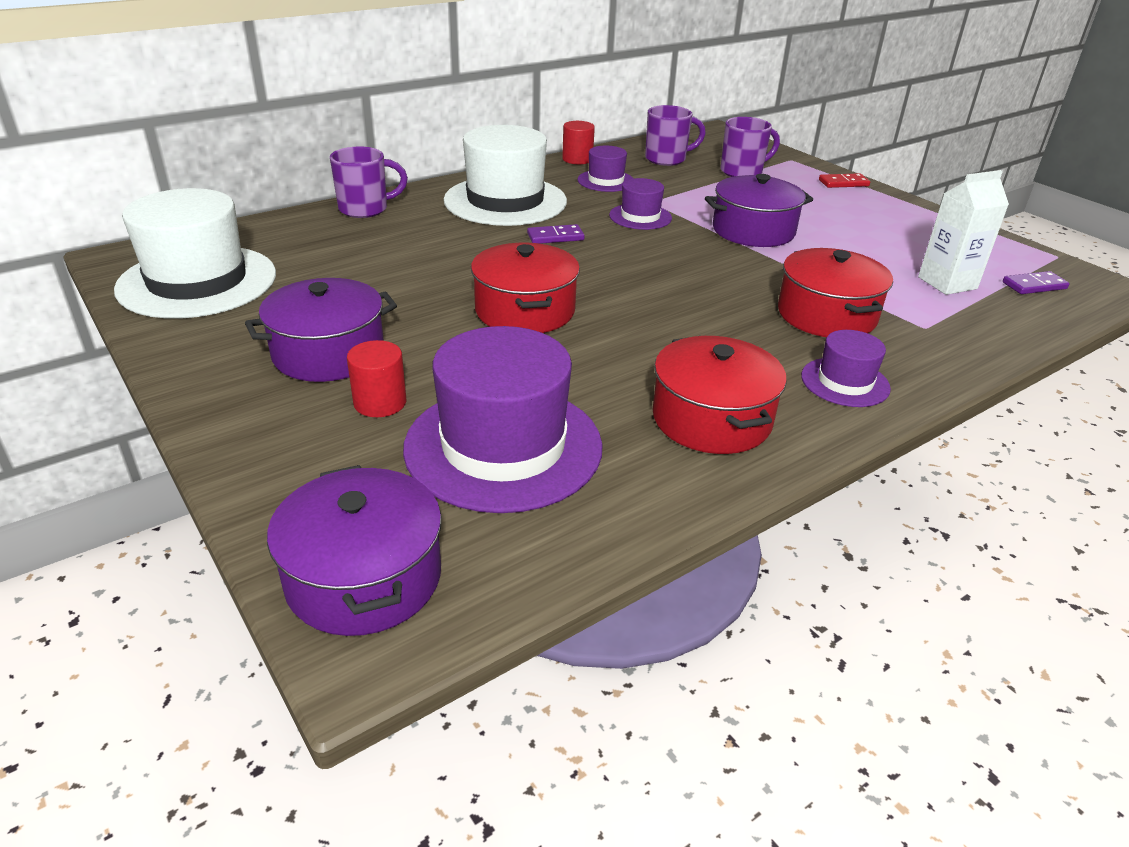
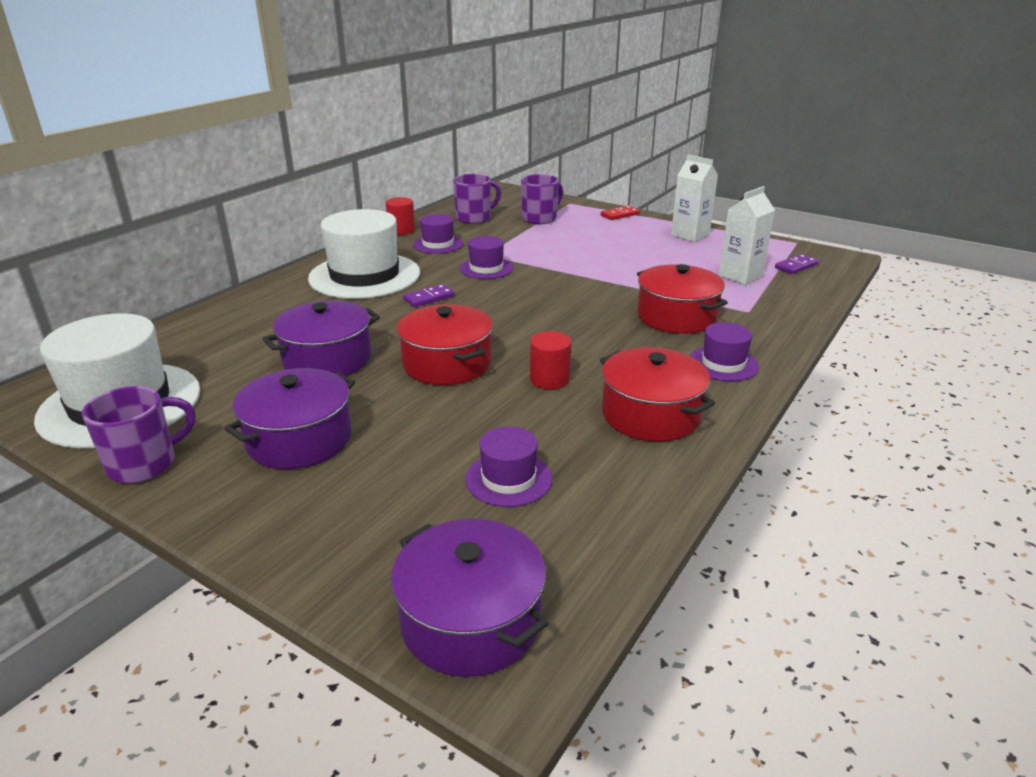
camera: 20 degrees left, 5 degrees down
(365, 209) = (241, 306): purple mug -> purple mug (144, 464)
(380, 402) = (377, 470): red cylinder -> red cylinder (549, 379)
(503, 446) = (508, 479): purple hat -> purple hat, size x0.50
(753, 231) = (580, 263): purple pot -> purple pot (327, 359)
(916, 222) = (690, 235): none -> white carton

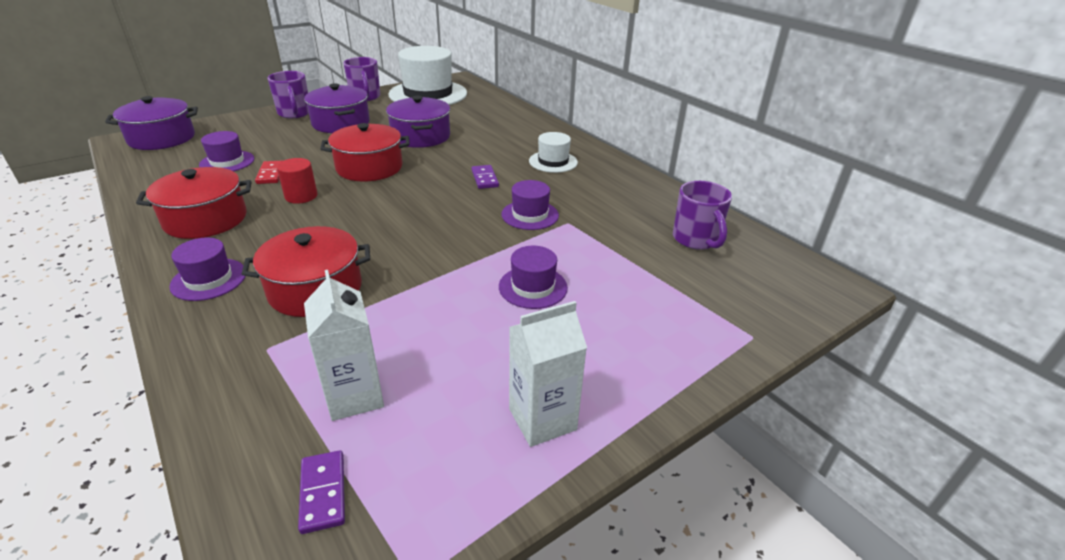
camera: 110 degrees right, 5 degrees up
(364, 276) = (553, 162): white hat -> white hat, size x0.50
(401, 230) = (666, 192): red cylinder -> none
(438, 244) = (614, 203): purple hat -> purple hat (533, 287)
(540, 218) = (680, 287): purple mug -> purple mug (294, 113)
(620, 215) = (677, 373): red domino -> red domino (271, 174)

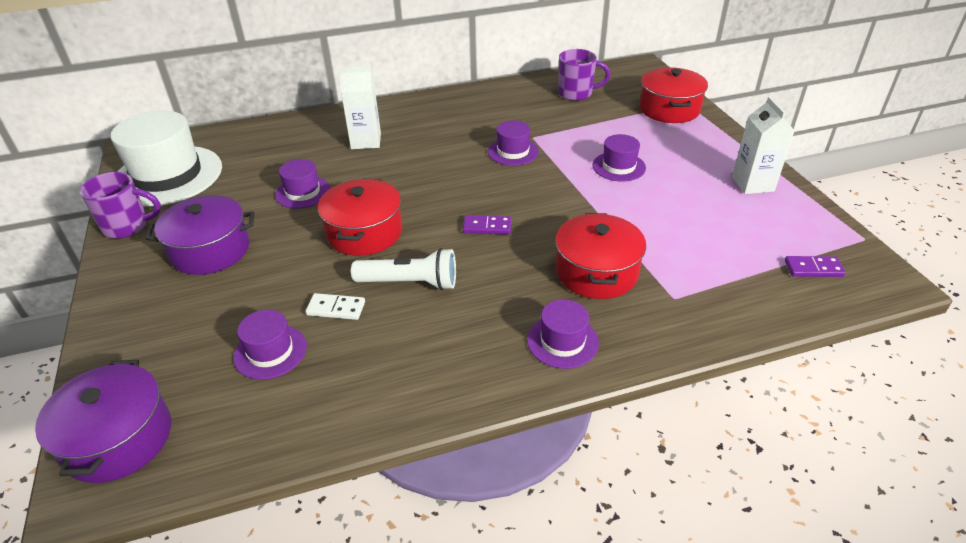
camera: 70 degrees left, 5 degrees up
(206, 219) = (432, 356): red pot -> red pot (669, 109)
(271, 174) = (336, 308): red domino -> white domino
(294, 113) = (134, 293): purple mug -> none
(301, 196) = (409, 283): red cylinder -> white flashlight
(354, 396) = (730, 254): white carton -> white carton (366, 141)
(420, 136) = (303, 192): purple pot -> purple hat
(485, 179) = (433, 164): purple domino -> purple domino (487, 227)
(553, 162) = (419, 125): white hat -> none

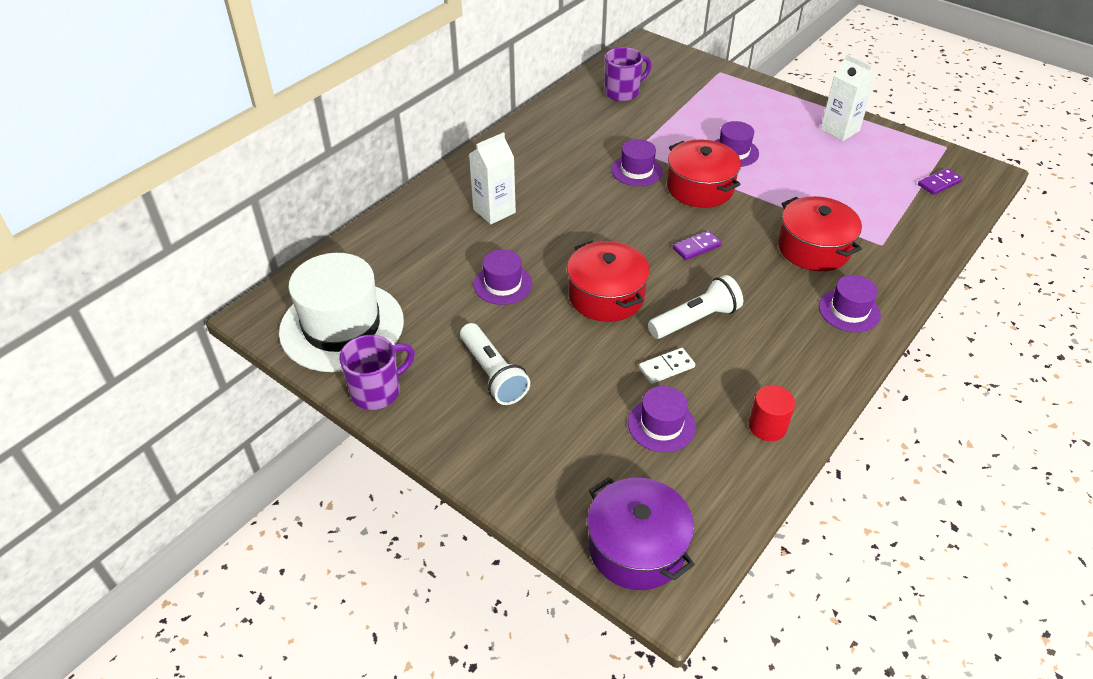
camera: 35 degrees left, 5 degrees up
(210, 250) = (493, 373): purple pot -> white flashlight
(352, 402) = (767, 426): none -> red cylinder
(669, 109) = (713, 82): red pot -> red pot (700, 188)

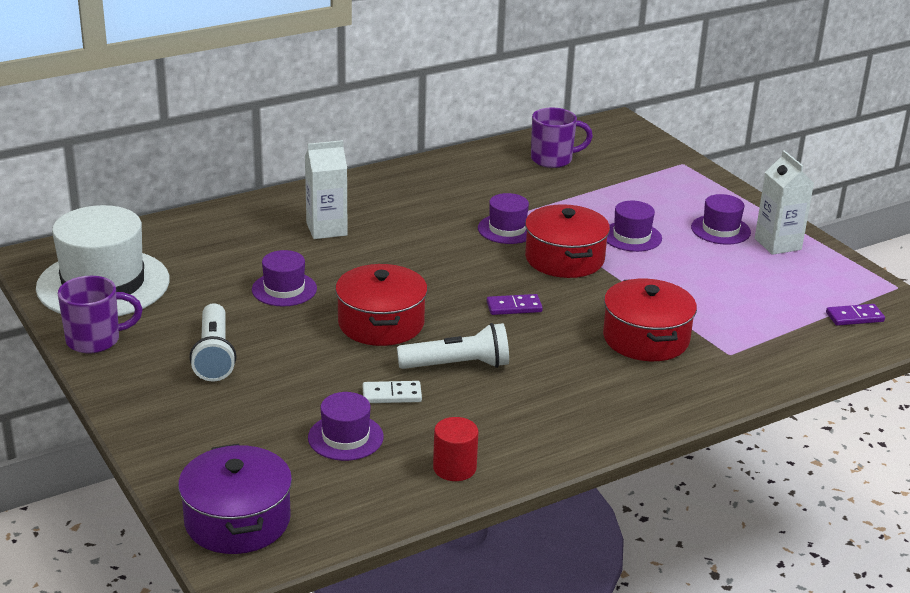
camera: 20 degrees right, 15 degrees down
(849, 310) = (635, 400): purple hat -> purple hat (720, 230)

